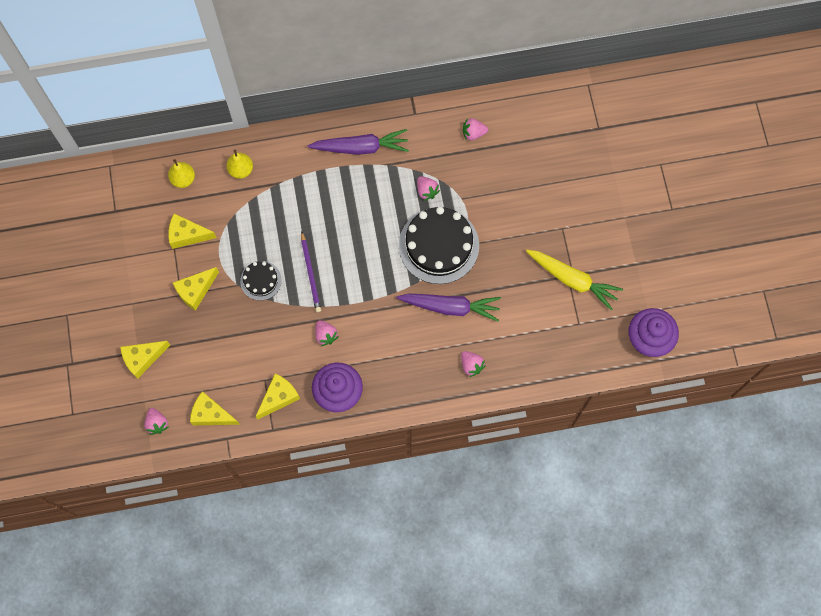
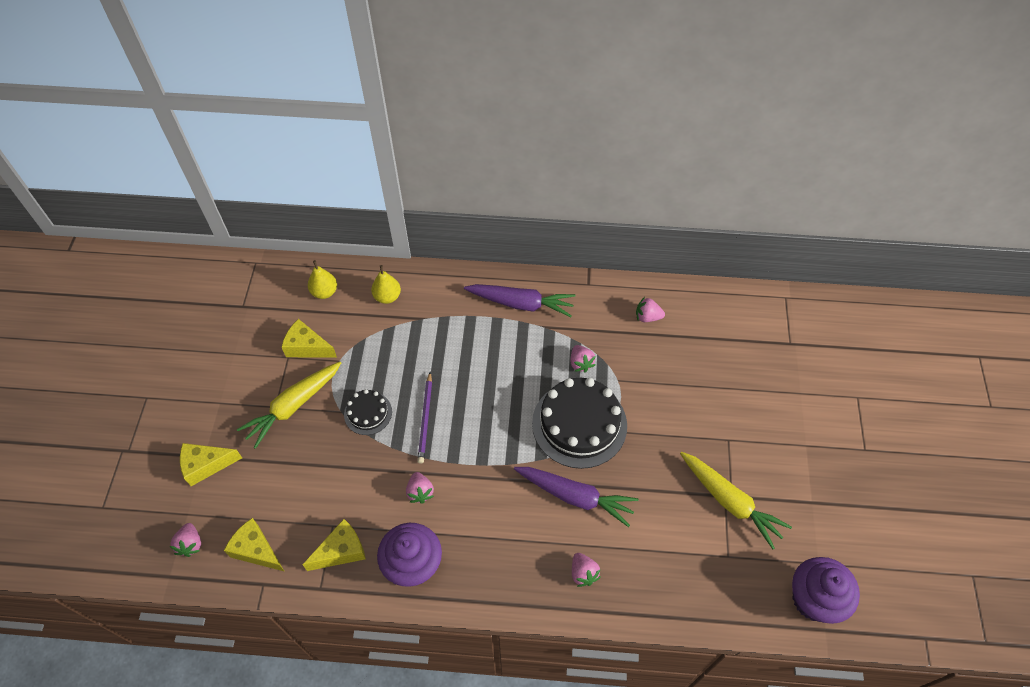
camera: 15 degrees right, 15 degrees down
(195, 290) = (293, 406): yellow cheese -> yellow carrot

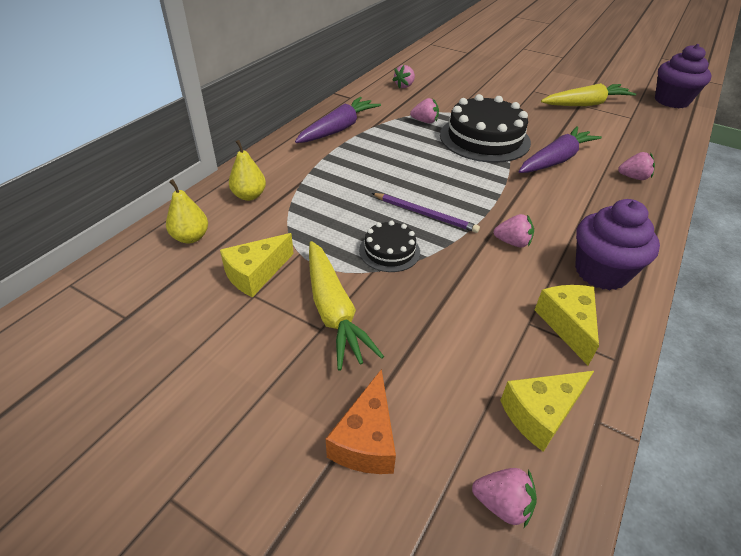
camera: 65 degrees left, 15 degrees down
(206, 465) = (366, 439): yellow cheese -> orange cheese

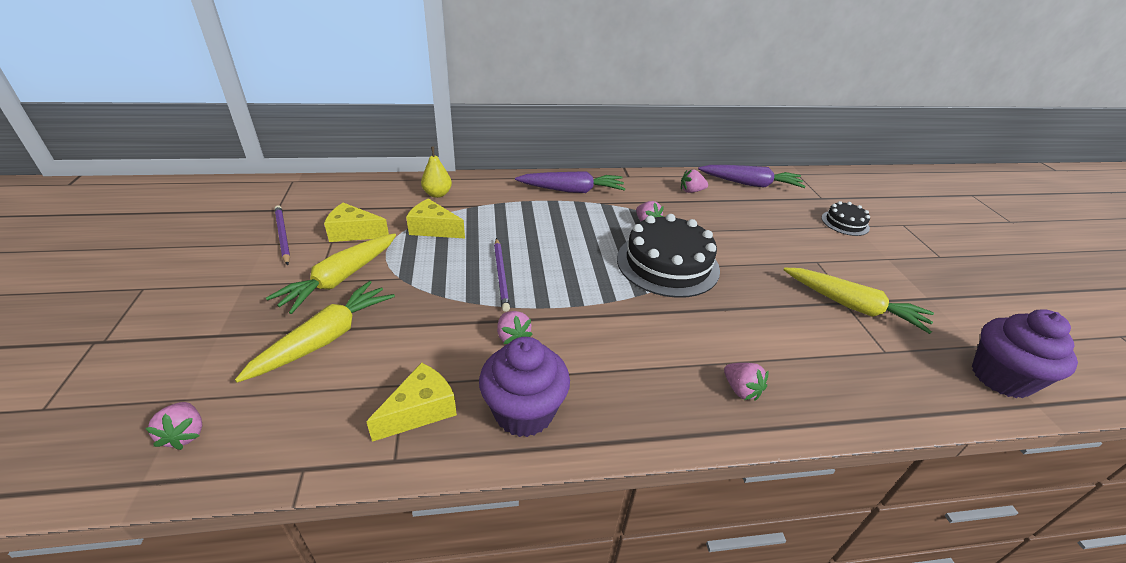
camera: 50 degrees right, 5 degrees down
(191, 237) = (370, 195): yellow pear -> none
(195, 329) = (283, 236): none -> purple pencil
(366, 439) = (220, 343): orange cheese -> none
(389, 251) = (433, 276): black cake -> black cake (845, 223)
(426, 352) = (325, 338): none -> yellow carrot
(540, 414) = (292, 427): yellow cheese -> yellow cheese (433, 229)
(556, 160) = (694, 320): purple carrot -> purple carrot (750, 184)

